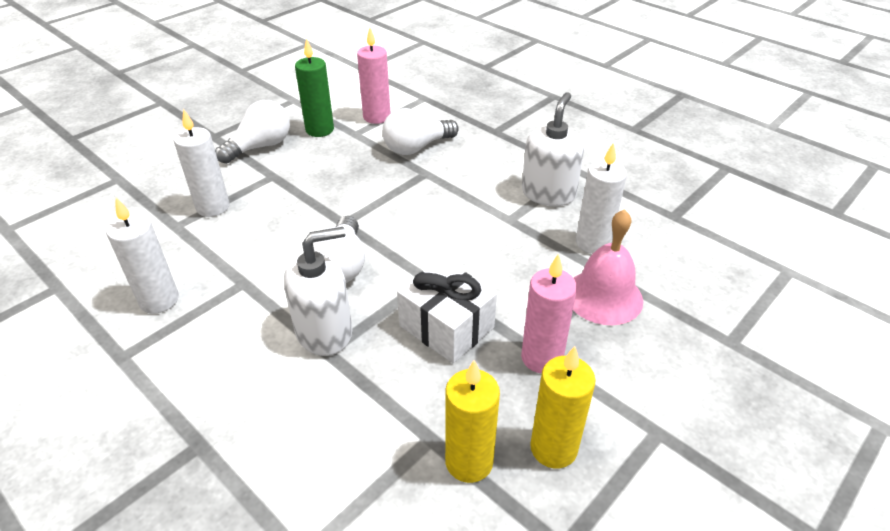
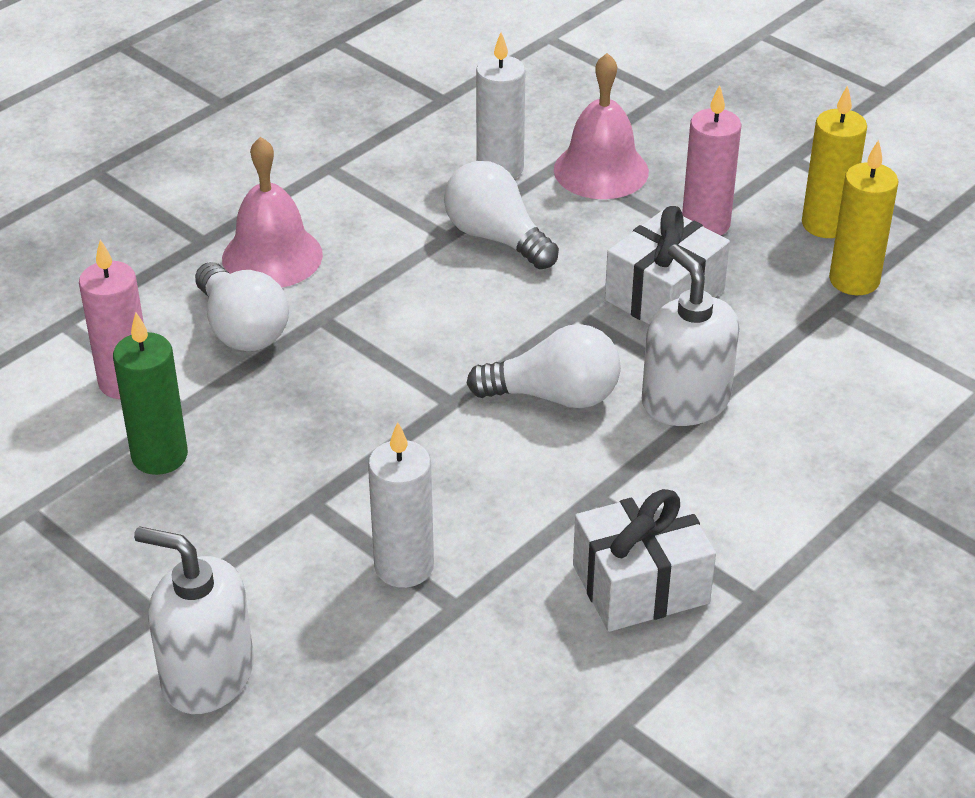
camera: 90 degrees left, 0 degrees up
(159, 300) = (640, 584): white candle -> white gift
(260, 147) = (209, 533): white light bulb -> white light bulb (496, 237)
(482, 154) = (272, 256): none -> pink bell
(548, 193) = (386, 197): white soap dispenser -> white soap dispenser (207, 675)

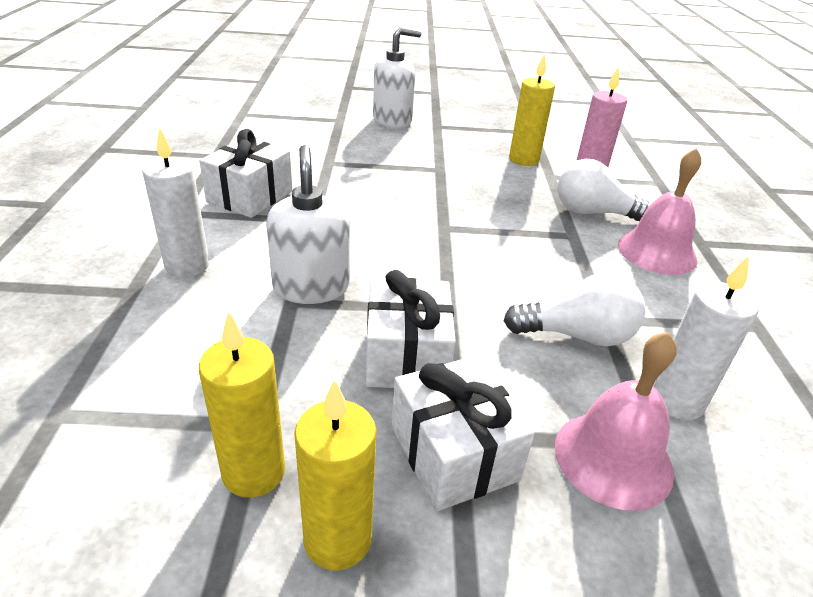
camera: 135 degrees right, 5 degrees down
(159, 456) = (523, 159): green candle -> yellow candle
(404, 566) = (368, 165): white candle -> white candle (187, 266)
(554, 396) = (394, 254): white light bulb -> none
(685, 401) = (311, 287): white soap dispenser -> white soap dispenser turned 120 degrees counterclockwise
(705, 224) = (453, 453): pink candle -> white gift

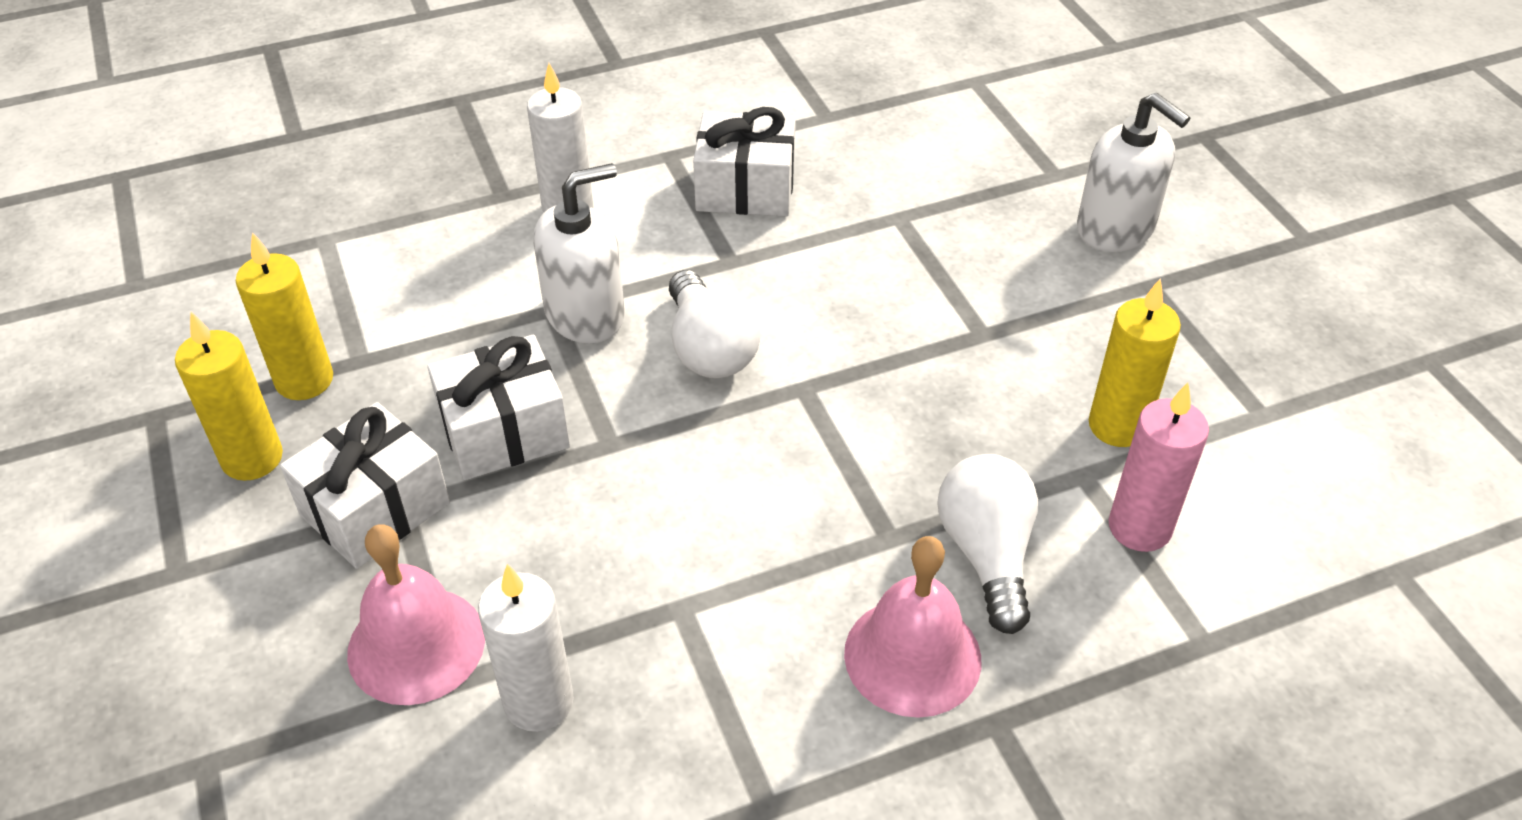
camera: 70 degrees right, 10 degrees up
(577, 335) = (624, 581): white light bulb -> white light bulb (709, 348)

